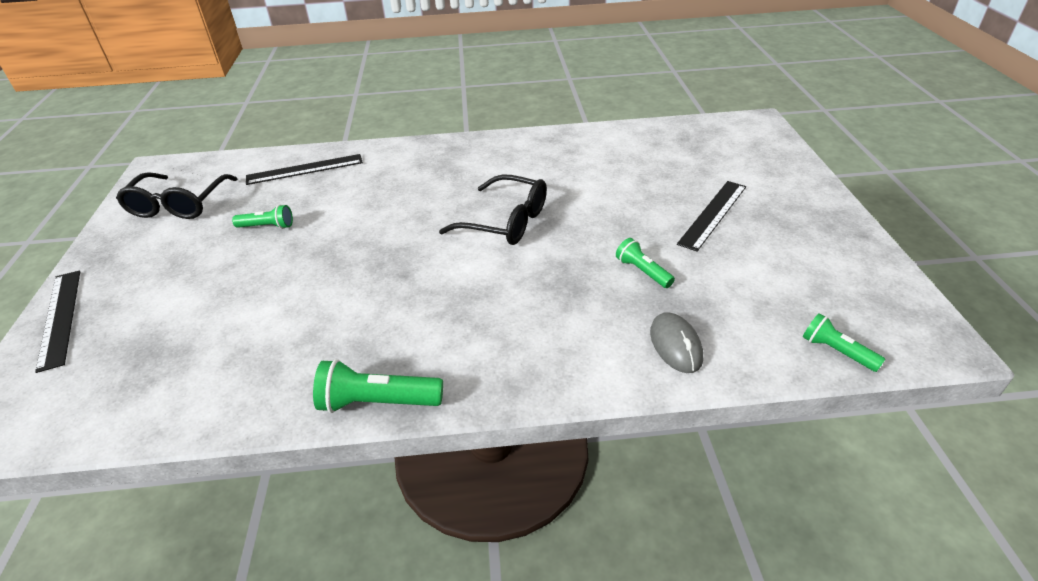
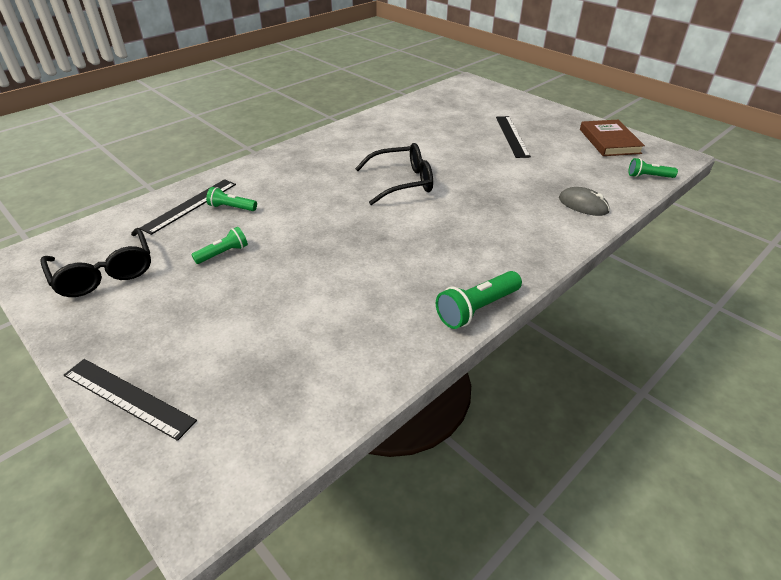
camera: 40 degrees left, 0 degrees up
(642, 271) = (518, 178): green flashlight -> green flashlight (231, 207)
(849, 274) = (609, 141): none -> brown book

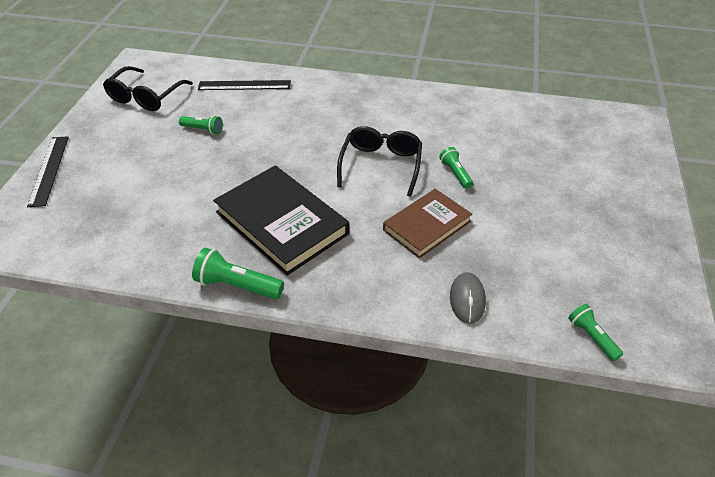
camera: 55 degrees right, 5 degrees up
(231, 207) = (259, 103): green flashlight -> green flashlight (455, 173)
(401, 182) = (380, 166): black glasses -> black glasses turned 120 degrees counterclockwise
(418, 255) = (281, 223): none -> black book
(512, 136) = (553, 198): black ruler -> none
(609, 141) = (641, 277): brown book -> brown book (427, 226)

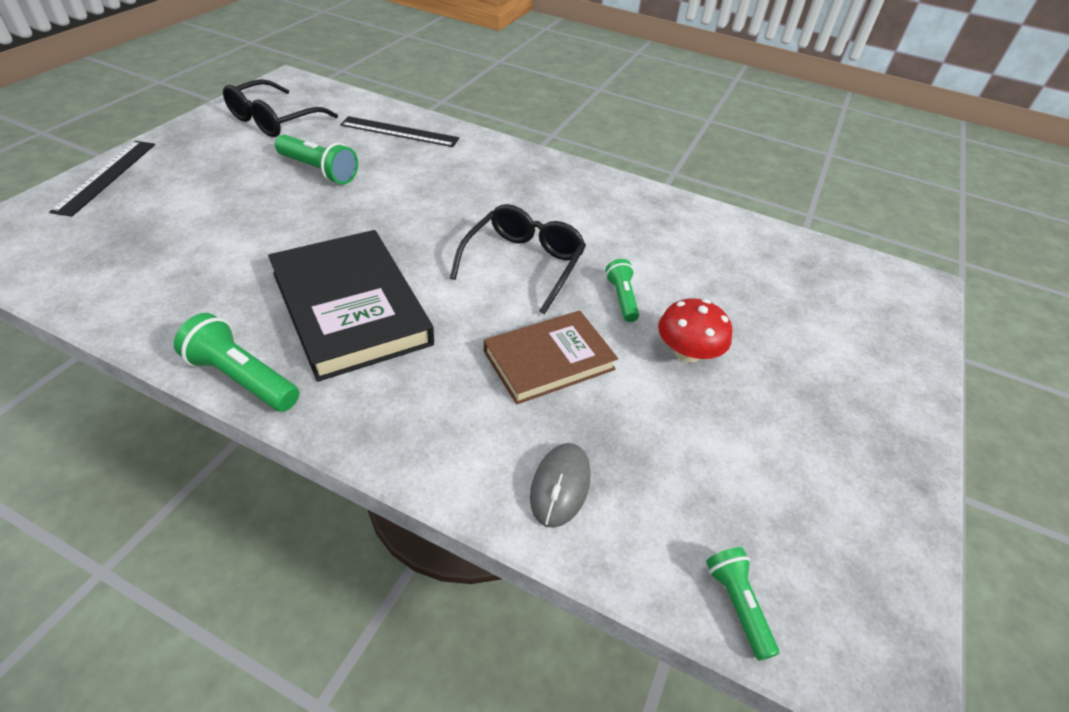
camera: 10 degrees right, 0 degrees up
(203, 130) = (319, 171): green flashlight -> green flashlight, size x1.58
(511, 200) = (687, 352): none -> red mushroom

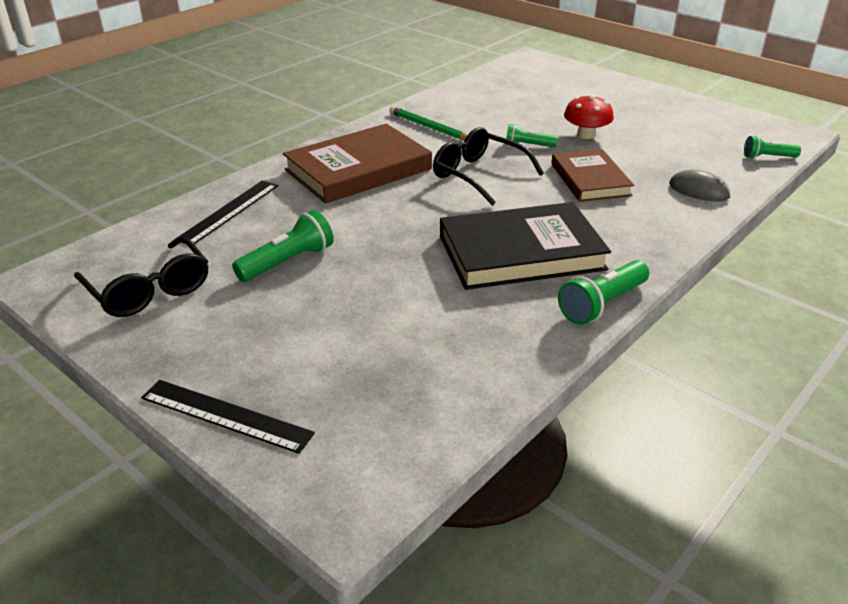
camera: 70 degrees left, 10 degrees down
(503, 184) = (358, 169): none -> brown book
(628, 218) = (429, 127): none -> green pencil

